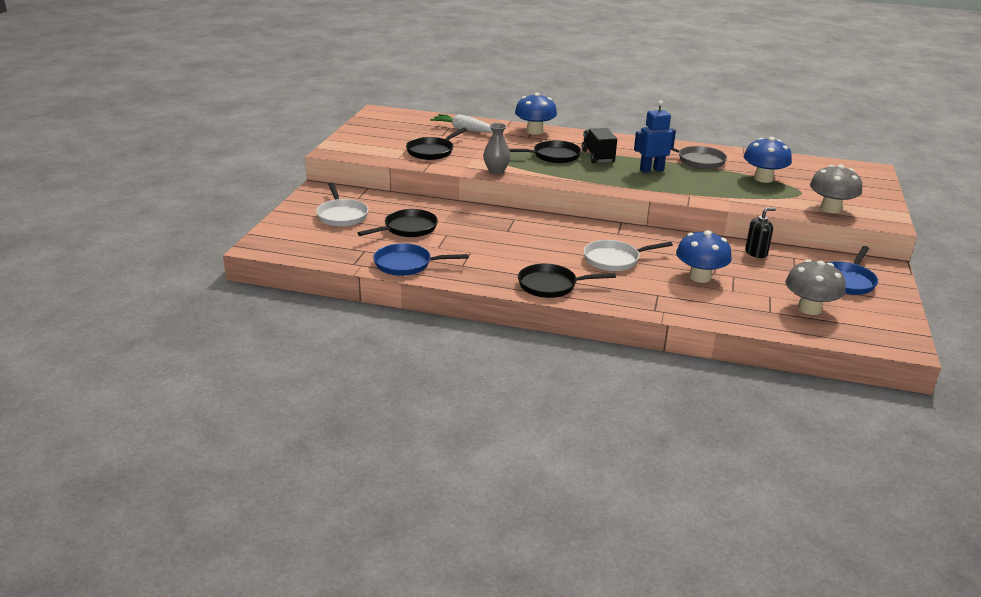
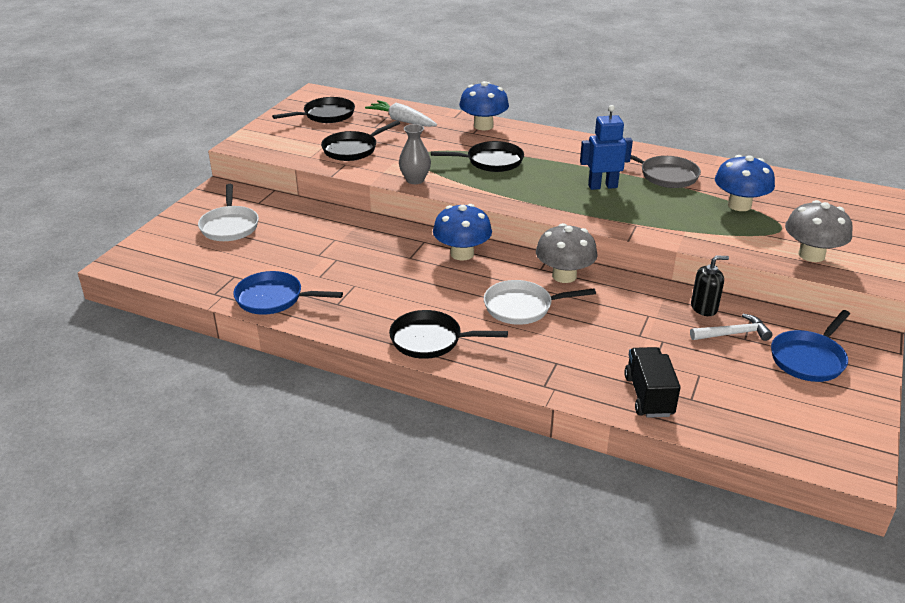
camera: 10 degrees right, 5 degrees up
(407, 228) = (295, 248): black pan -> black pan (326, 115)
(597, 156) = (544, 164): black truck -> black truck (648, 396)
(700, 277) = (619, 340): blue mushroom -> blue mushroom (462, 254)
(785, 268) = (733, 334): none -> white hammer
(809, 309) = (745, 398): grey mushroom -> grey mushroom (564, 276)

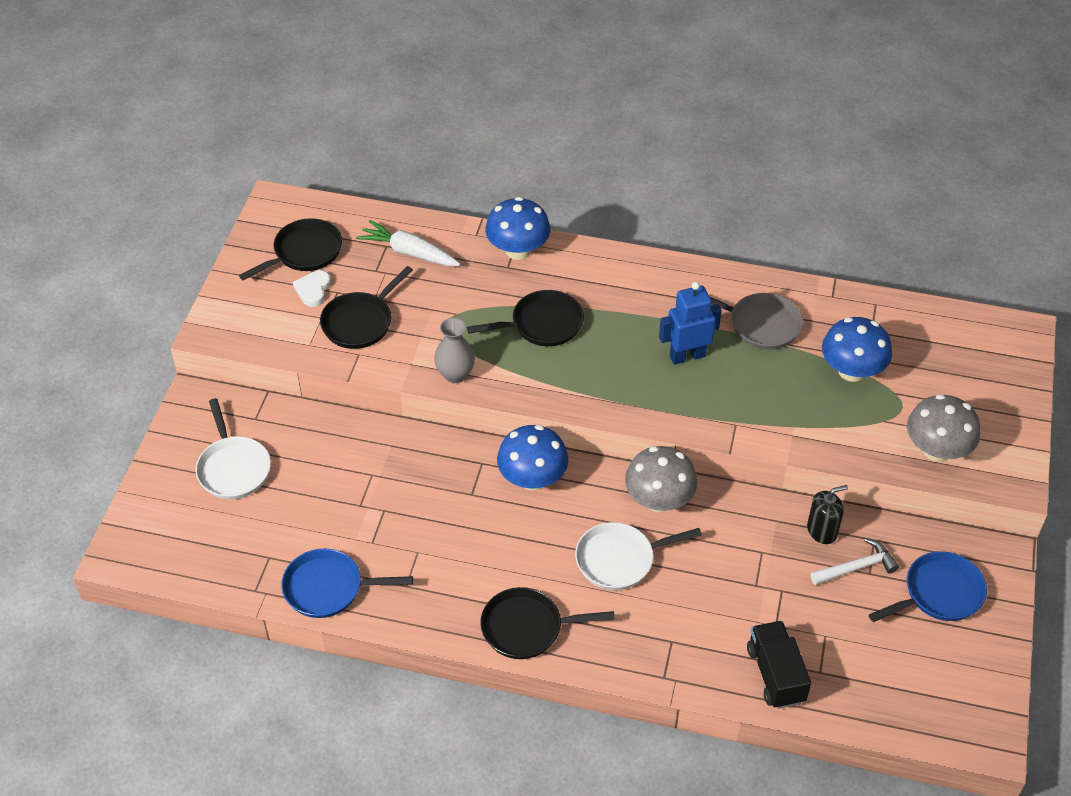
camera: 10 degrees left, 15 degrees up
(324, 132) = (313, 290): none -> white heart
(809, 358) = (938, 593): blue pan -> blue pan turned 150 degrees counterclockwise

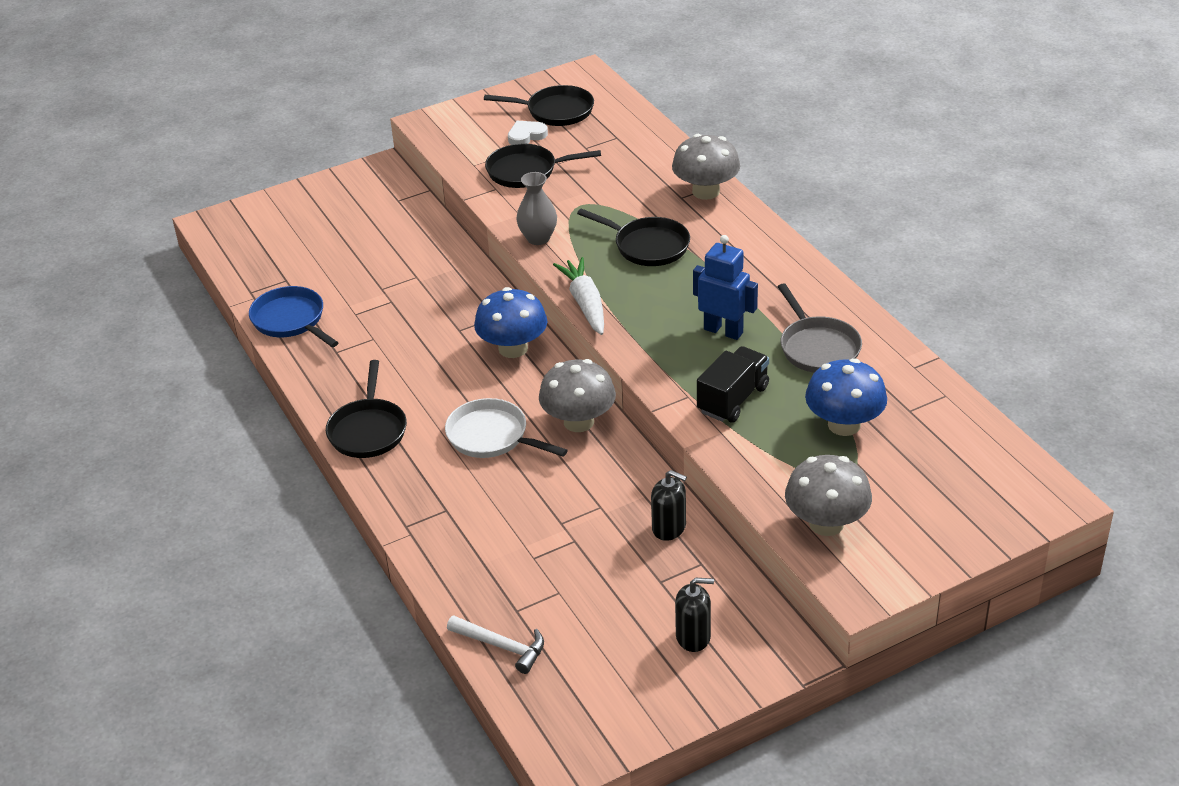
camera: 50 degrees right, 10 degrees down
(233, 468) = (342, 219): white pan -> none
(409, 252) = (625, 150): white carrot -> white carrot (585, 304)
(518, 250) = (706, 191): blue mushroom -> grey mushroom
(527, 628) = (368, 430): black pan -> black pan turned 135 degrees counterclockwise
(775, 674) = (482, 586): black truck -> black truck (733, 399)
(857, 567) = (656, 570): white hammer -> white hammer (502, 646)
(938, 593) = (693, 636): blue pan -> black soap dispenser

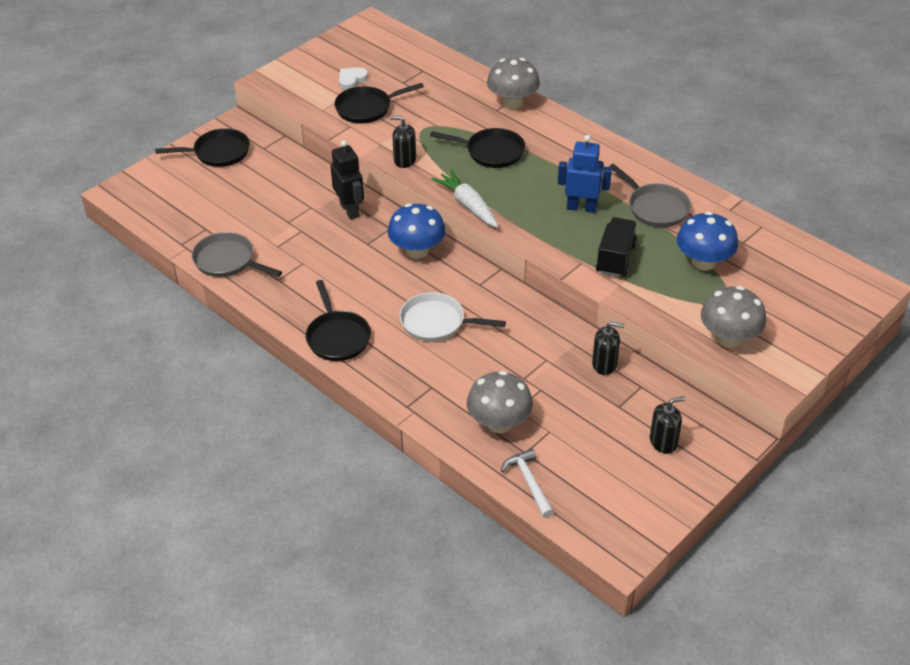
camera: 20 degrees left, 5 degrees up
(291, 320) = (228, 261): blue pan -> grey pan
(459, 288) = (350, 210): none -> black robot
(502, 646) = (529, 482): white hammer -> white hammer turned 120 degrees counterclockwise
(538, 238) = (404, 160): grey vase -> black soap dispenser
(555, 111) = (364, 57): black pan -> black pan (218, 153)
(578, 421) = (496, 297): grey mushroom -> grey mushroom (499, 423)

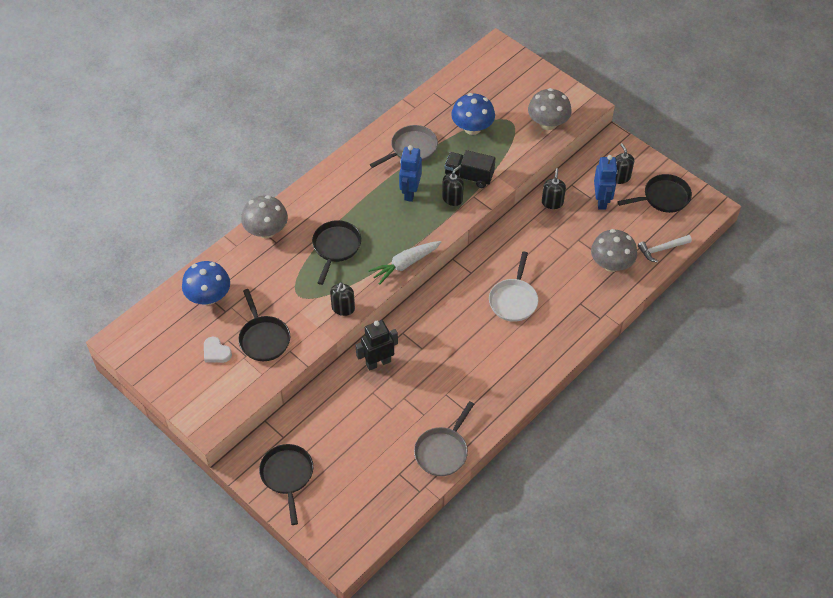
camera: 90 degrees left, 10 degrees up
(337, 337) = (531, 365): black pan -> black pan (663, 197)
(417, 250) = (431, 313): blue mushroom -> blue mushroom (209, 296)
(575, 244) = (452, 198): none -> black soap dispenser
(614, 418) = (601, 201): none -> blue robot

